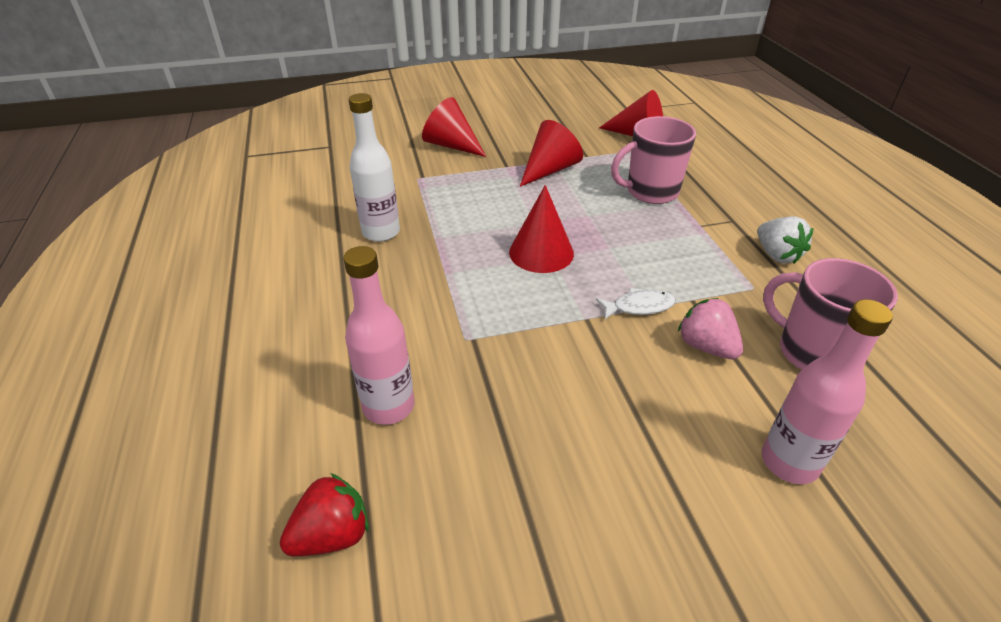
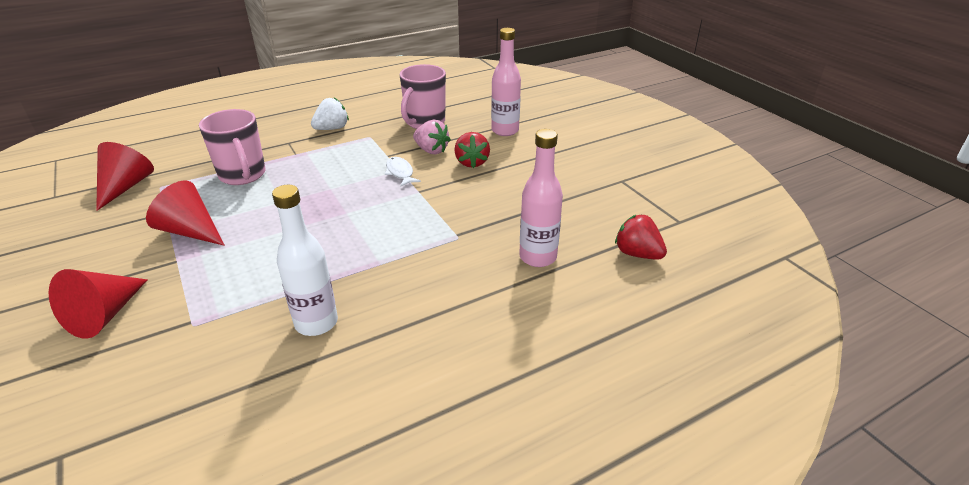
camera: 105 degrees left, 5 degrees down
(541, 252) = (341, 218): red cone -> none
(661, 388) = (472, 162): none -> red strawberry
(706, 346) = (431, 150): pink strawberry -> pink strawberry turned 90 degrees counterclockwise

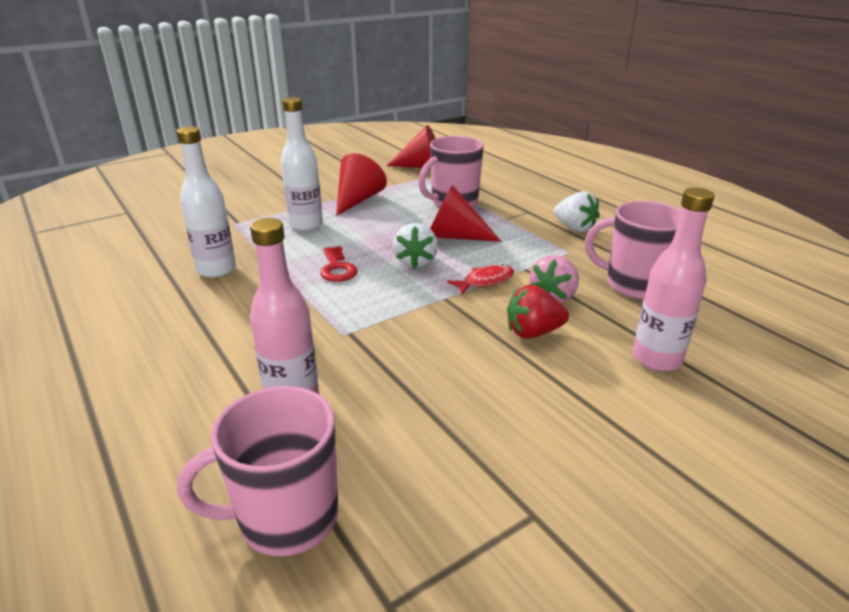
camera: 85 degrees right, 5 degrees down
(105, 315) = (255, 195): red cone -> red cone (454, 236)
(236, 266) = (306, 225): none -> white bottle
(349, 242) = (337, 268): none -> red key
(355, 201) = (415, 262): none -> white strawberry
(400, 173) = (485, 281): white fish -> red fish
(637, 254) = (286, 518): red strawberry -> pink mug

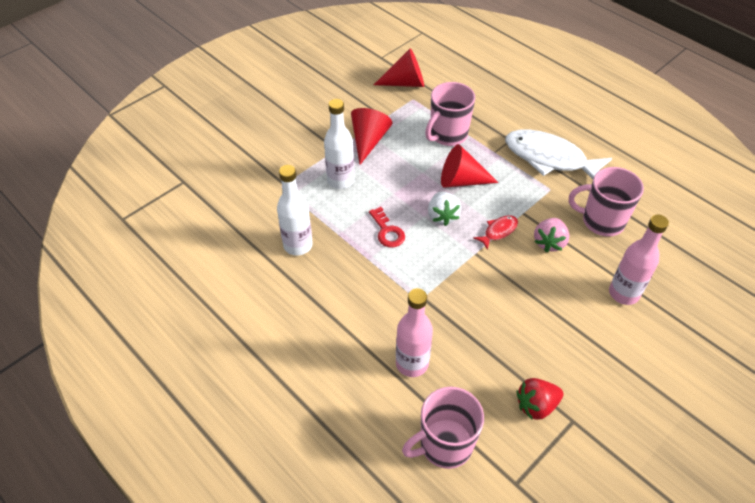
camera: 10 degrees left, 20 degrees up
(533, 332) = (543, 280): red strawberry -> red strawberry (536, 405)
(574, 228) = (549, 158): white strawberry -> white fish

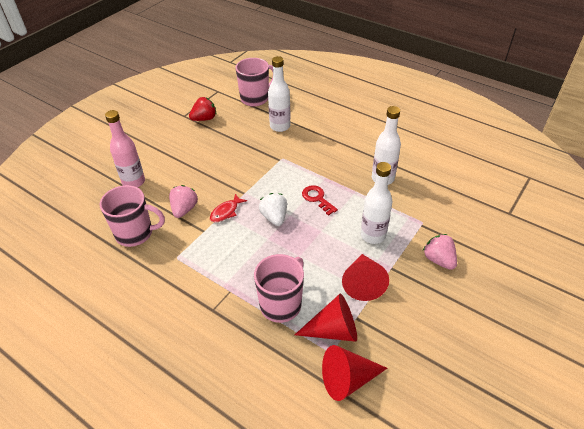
camera: 170 degrees right, 5 degrees down
(288, 149) = (438, 260): none -> pink strawberry
(412, 363) = (280, 126): pink bottle -> white bottle
(461, 181) = (261, 252): red cone -> red cone (333, 330)
(549, 158) = (172, 292): white fish -> none

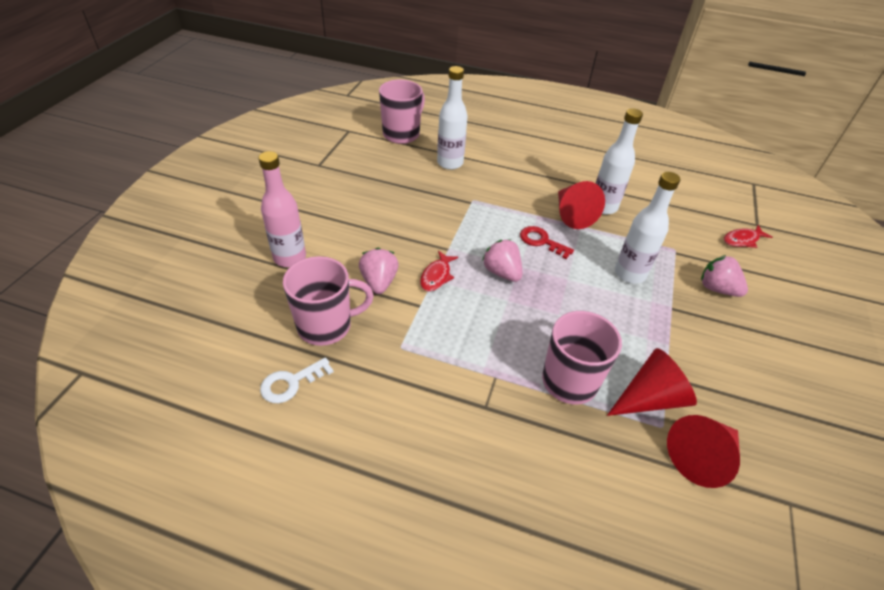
camera: 20 degrees left, 0 degrees up
(96, 267) = (291, 383): none -> white key
(204, 119) = (348, 165): red strawberry -> none
(274, 217) = (502, 272): white strawberry -> pink strawberry
(363, 283) = (651, 332): red cone -> red cone (572, 214)
(487, 224) = (742, 240): none -> red fish

